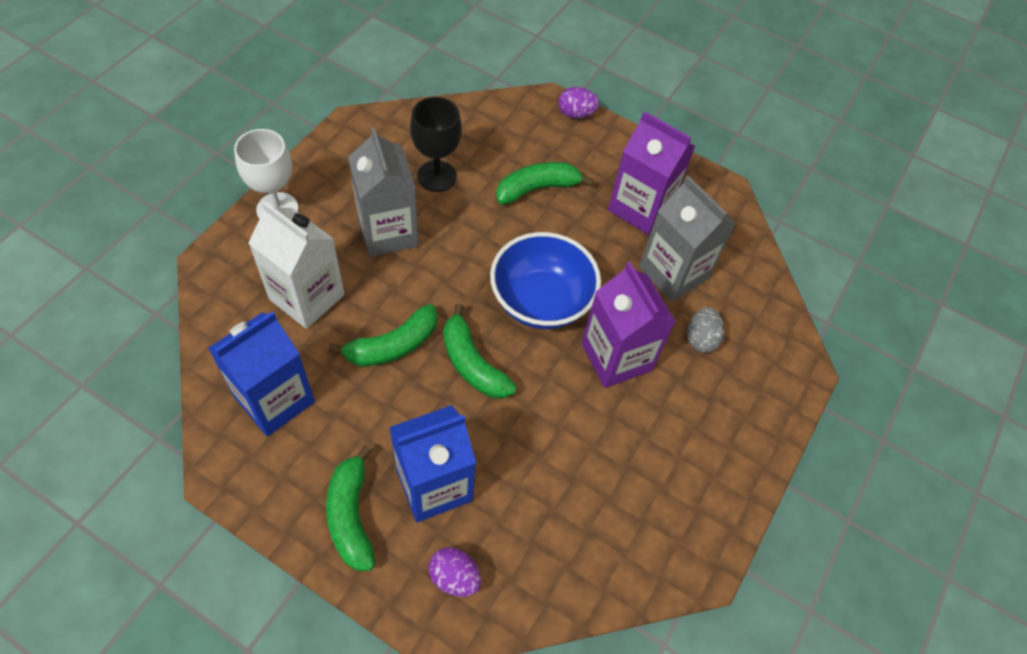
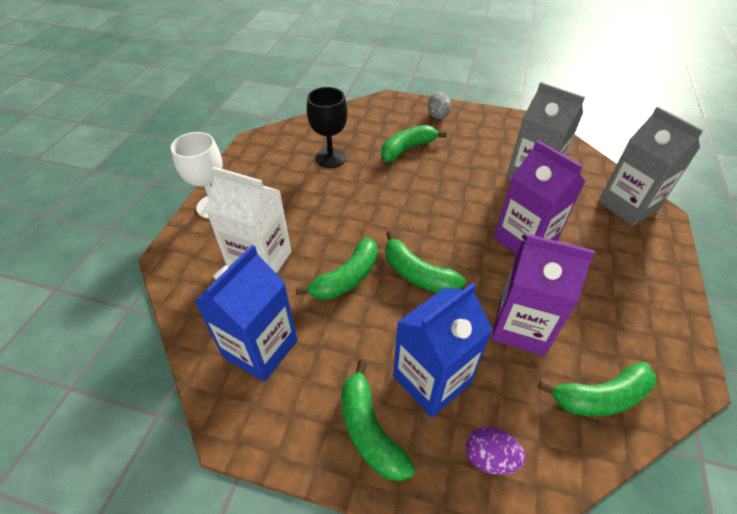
camera: 10 degrees left, 10 degrees down
(388, 232) = (308, 201): grey carton -> grey carton (628, 206)
(541, 301) = (448, 217): blue bowl -> none
(576, 114) = (411, 102): purple egg -> none
(596, 556) = (600, 397): none -> green banana
(640, 208) = (485, 144): purple carton -> purple carton (521, 327)
(701, 339) = (577, 213): grey egg -> grey egg (437, 115)

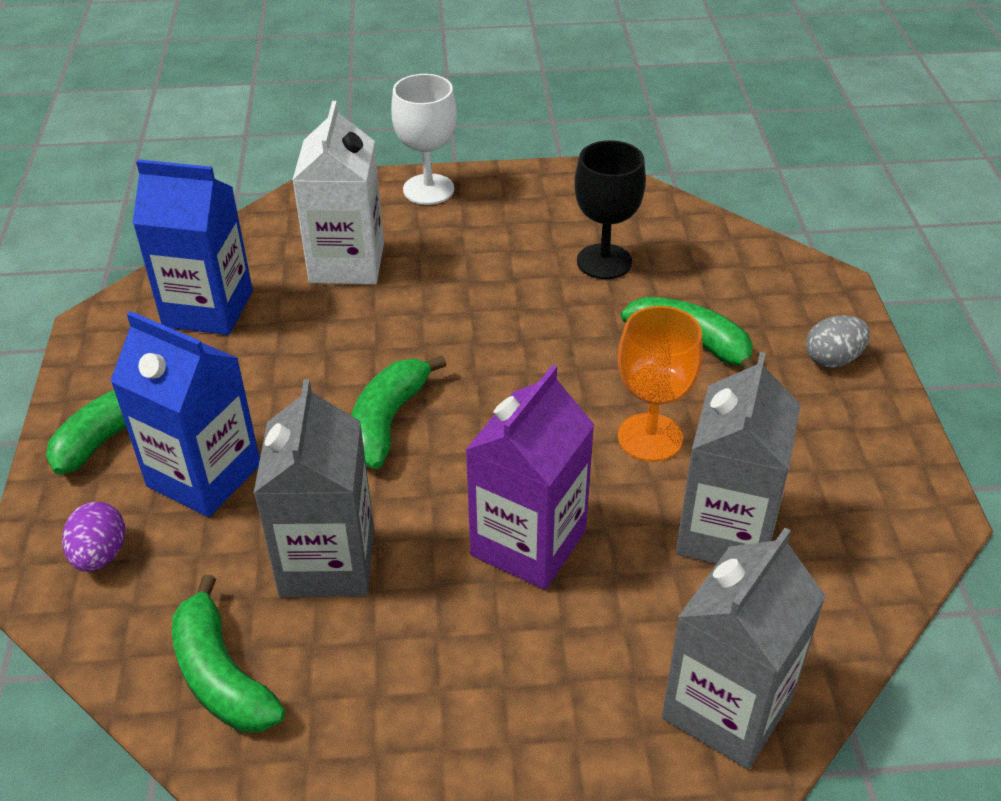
camera: 70 degrees right, 5 degrees down
(346, 278) = (349, 350): green banana -> none
(466, 180) = (650, 437): none -> orange goblet
(521, 327) = (327, 561): purple carton -> grey carton

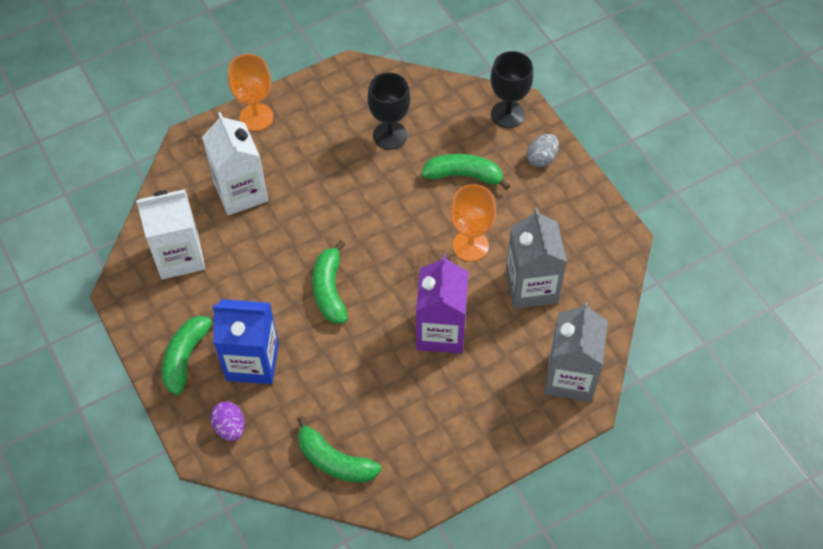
camera: 25 degrees left, 15 degrees up
(208, 309) = (179, 256): blue carton -> white carton
(327, 561) = (348, 382): grey carton -> none
(428, 189) = (256, 117): white goblet -> orange goblet
(803, 288) = (508, 114): none -> black goblet

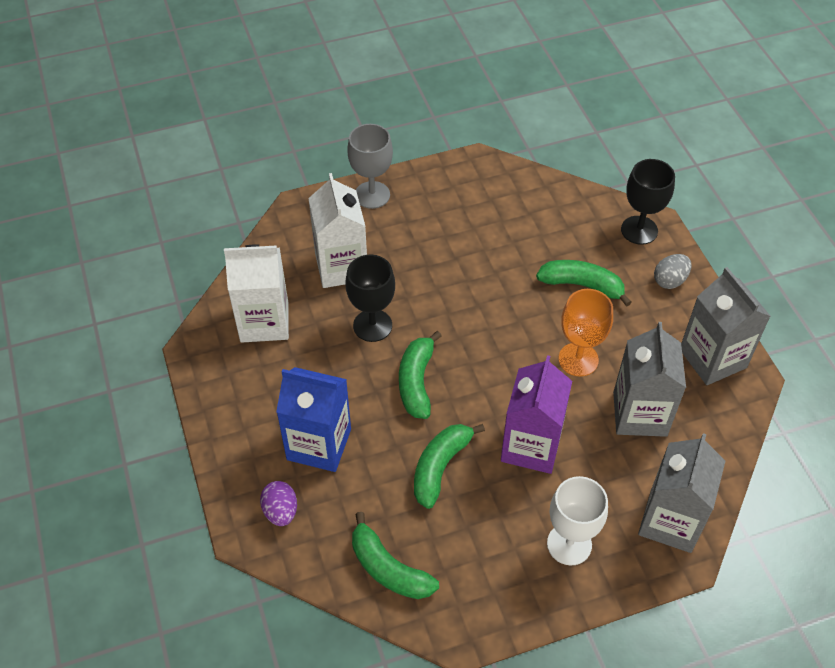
camera: 10 degrees right, 5 degrees down
(186, 356) = (250, 427): green banana -> green banana (440, 467)
(256, 117) = (372, 195): orange goblet -> grey goblet
(390, 135) = (509, 233): black goblet -> black goblet (372, 325)
(487, 412) = (569, 544): none -> white goblet
(588, 225) = (712, 358): none -> grey carton

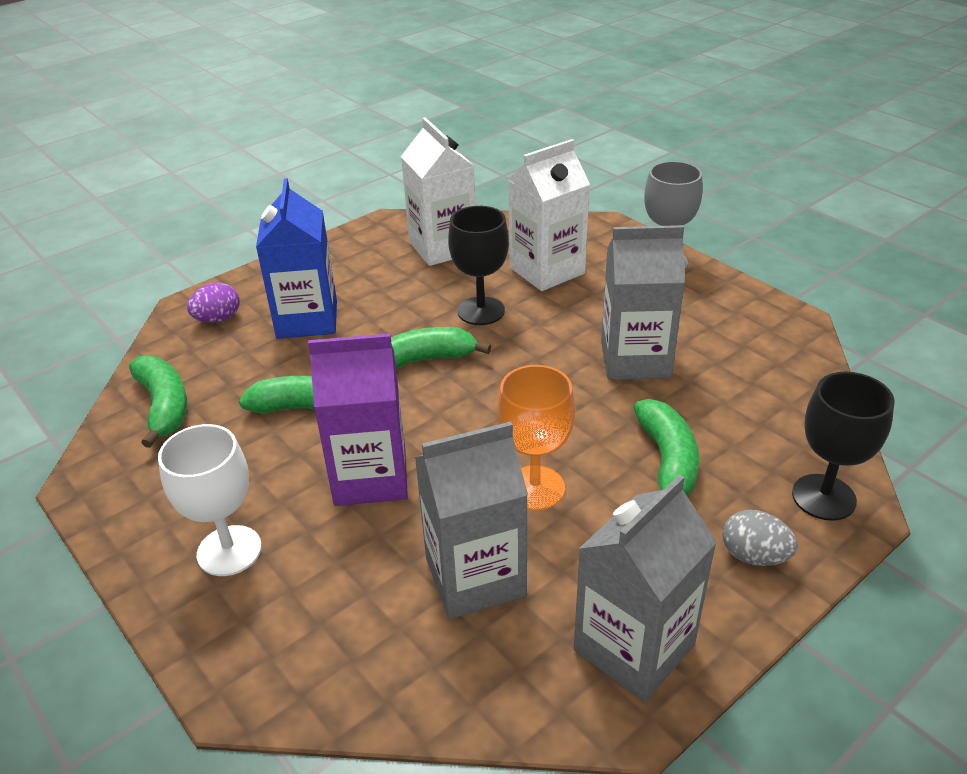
camera: 70 degrees right, 15 degrees down
(388, 568) = (164, 406): green banana -> green banana turned 135 degrees clockwise
(670, 521) = (296, 658): grey carton -> grey carton (635, 360)

